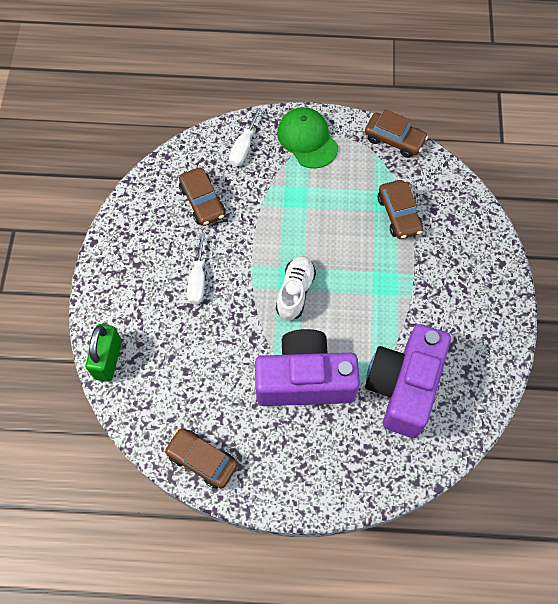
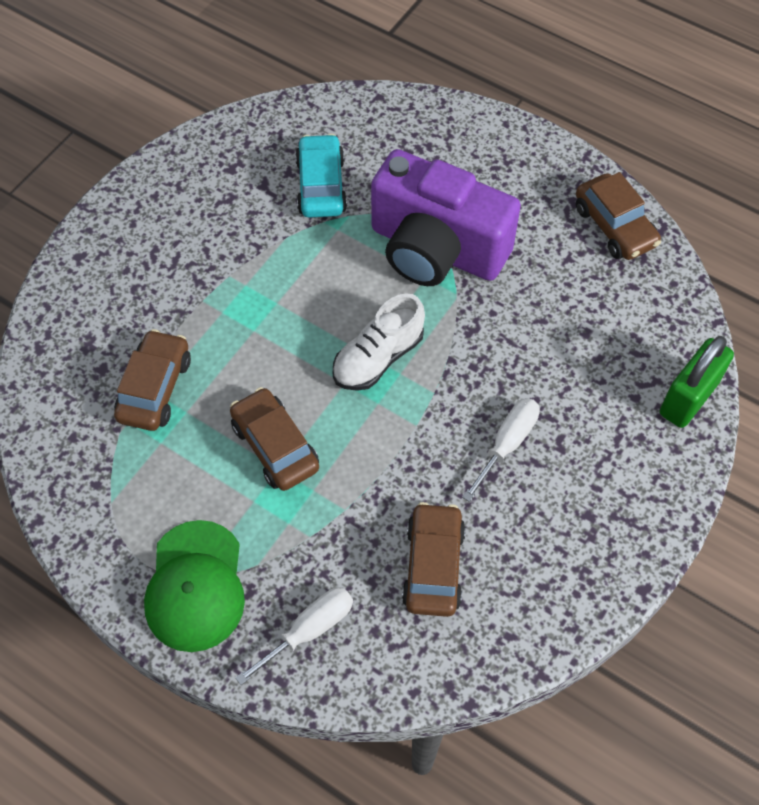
camera: 150 degrees left, 5 degrees down
(394, 139) = (62, 508): brown car -> brown car (275, 446)
(403, 387) = (321, 186): purple camera -> turquoise car

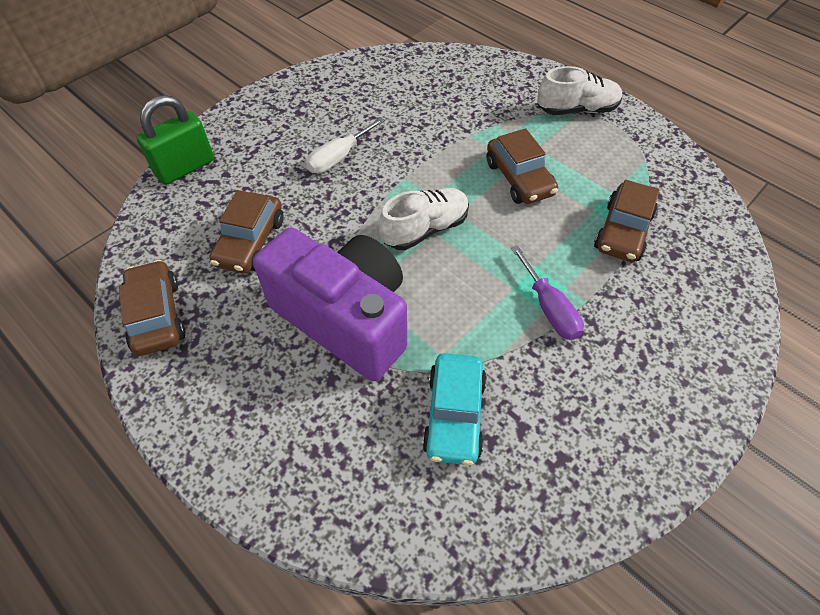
camera: 170 degrees left, 5 degrees down
(195, 586) = (577, 110): green cap -> white shoe
(240, 288) = (549, 308): none -> purple screwdriver
(309, 630) = (501, 82): white screwdriver -> none
(433, 566) = (414, 101): brown car -> brown car (250, 242)

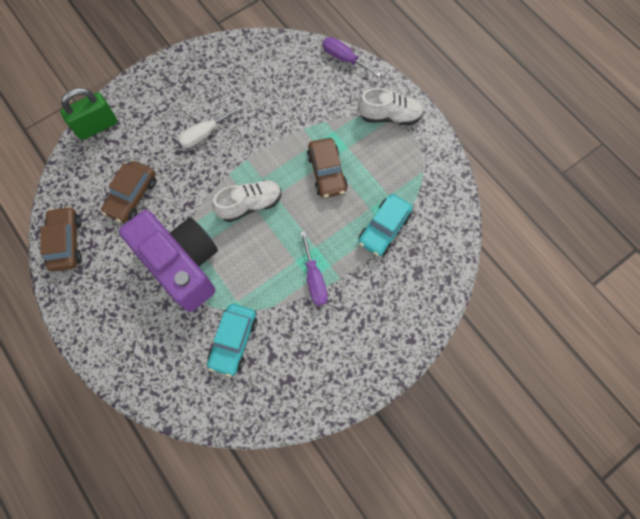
camera: 10 degrees right, 15 degrees up
(497, 61) = (344, 59): none -> purple screwdriver
(623, 232) = (384, 229): brown car -> turquoise car

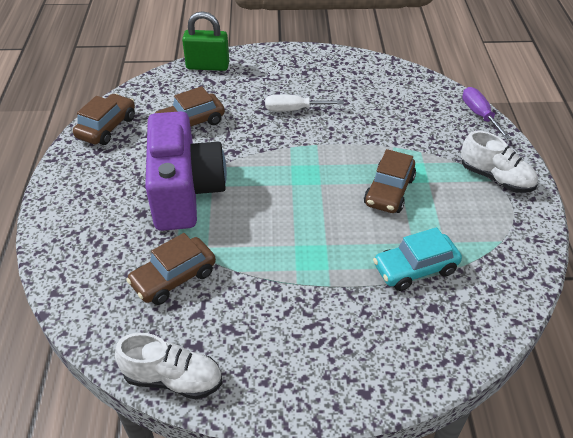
camera: 35 degrees right, 25 degrees down
(233, 341) = (174, 278): turquoise car -> brown car
(250, 205) = (289, 179): white shoe -> white shoe (173, 379)
(314, 279) = (301, 271): purple screwdriver -> none

